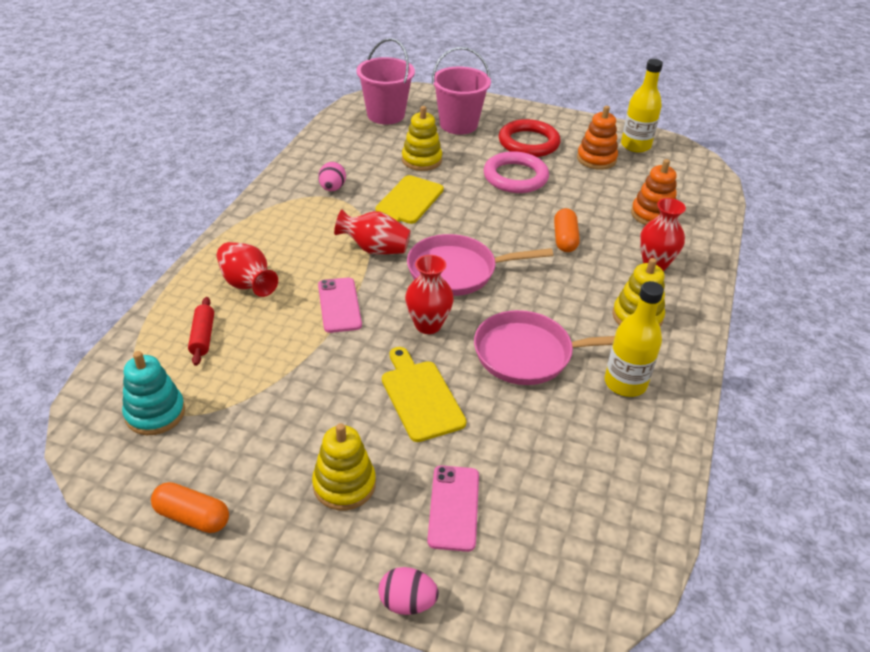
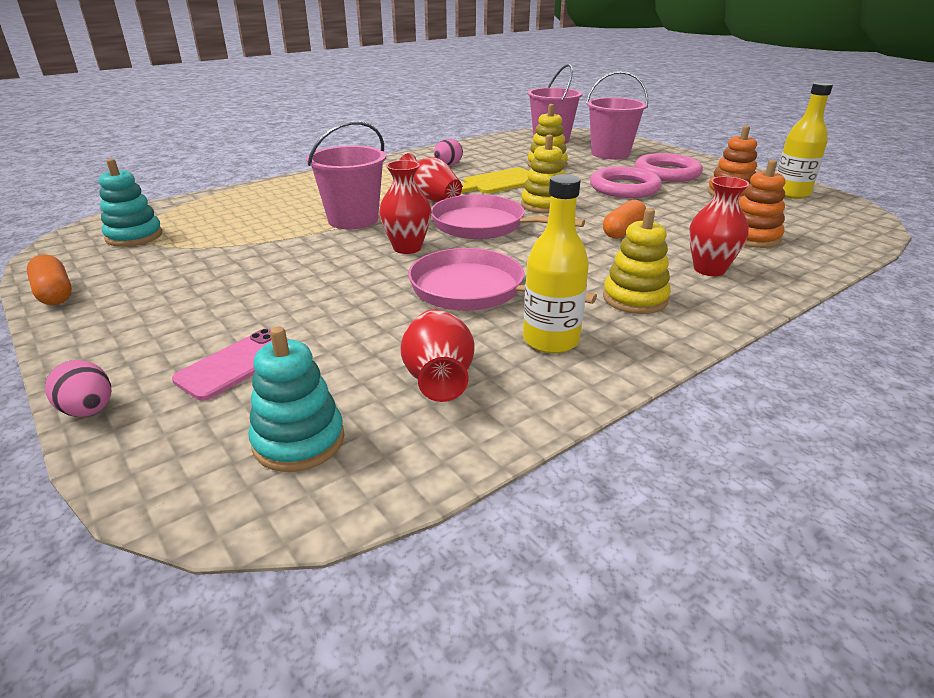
camera: 35 degrees right, 10 degrees down
(202, 336) = (231, 210): red rolling pin -> none
(247, 284) = (305, 194): red vase -> red vase (438, 378)
(339, 305) = (353, 220): pink phone -> pink bucket
(344, 484) = (180, 315): yellow stacking toy -> yellow stacking toy (544, 205)
(420, 397) = (330, 286): yellow cutting board -> none
(528, 143) = (667, 173): red ring -> pink ring
(571, 545) = (299, 441): none -> turquoise stacking toy

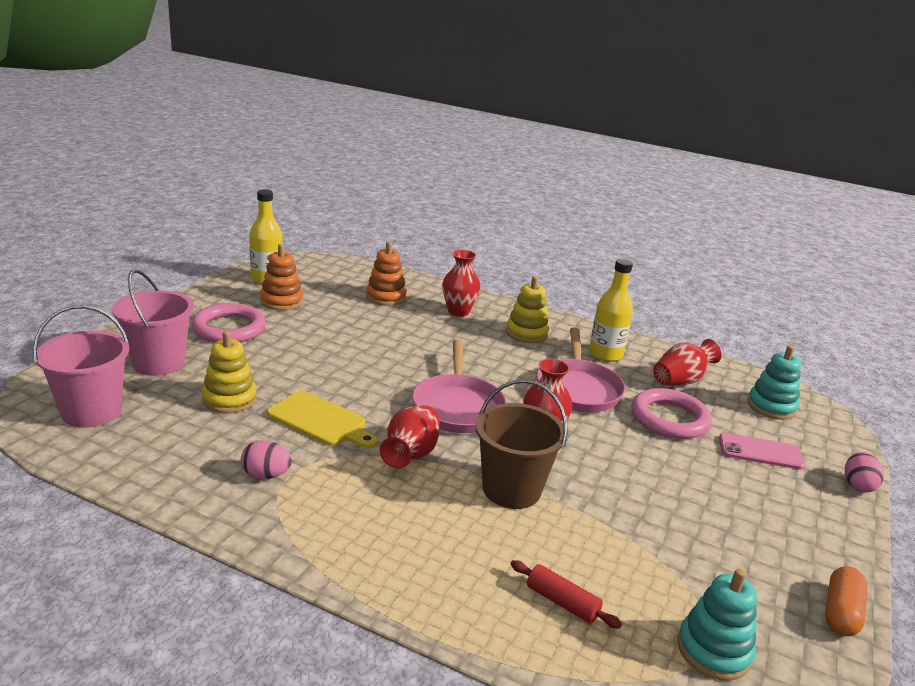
camera: 120 degrees left, 5 degrees down
(239, 209) = (562, 602): none -> red rolling pin
(353, 220) = (511, 489): pink bucket -> brown bucket
(544, 205) = (378, 383): yellow stacking toy -> none
(623, 231) = (414, 342): orange capsule -> none
(624, 188) = (295, 347): pink ring -> pink ring (669, 419)

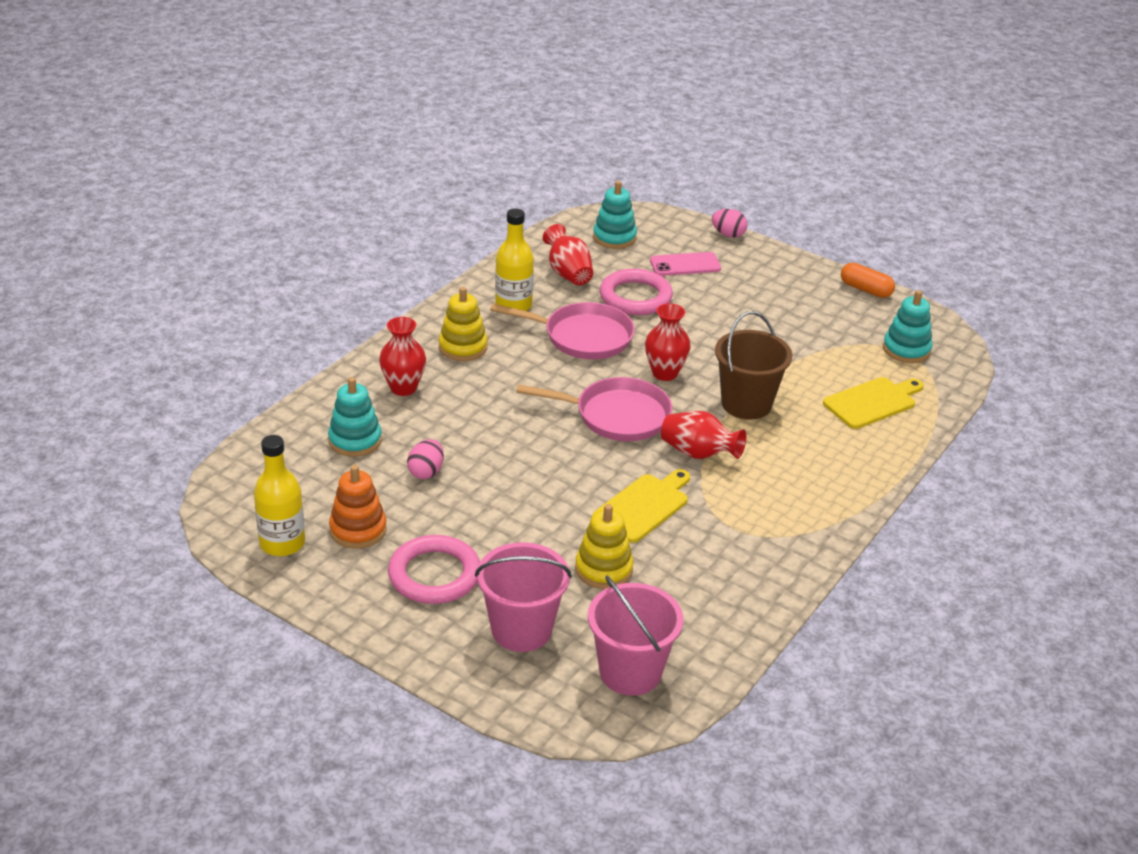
camera: 80 degrees left, 10 degrees up
(266, 475) = (736, 542): pink egg -> pink egg (426, 472)
(386, 297) = (355, 440): orange stacking toy -> turquoise stacking toy
(562, 602) = (872, 402): red rolling pin -> yellow cutting board
(760, 452) = (685, 265): pink phone -> pink phone turned 60 degrees clockwise

